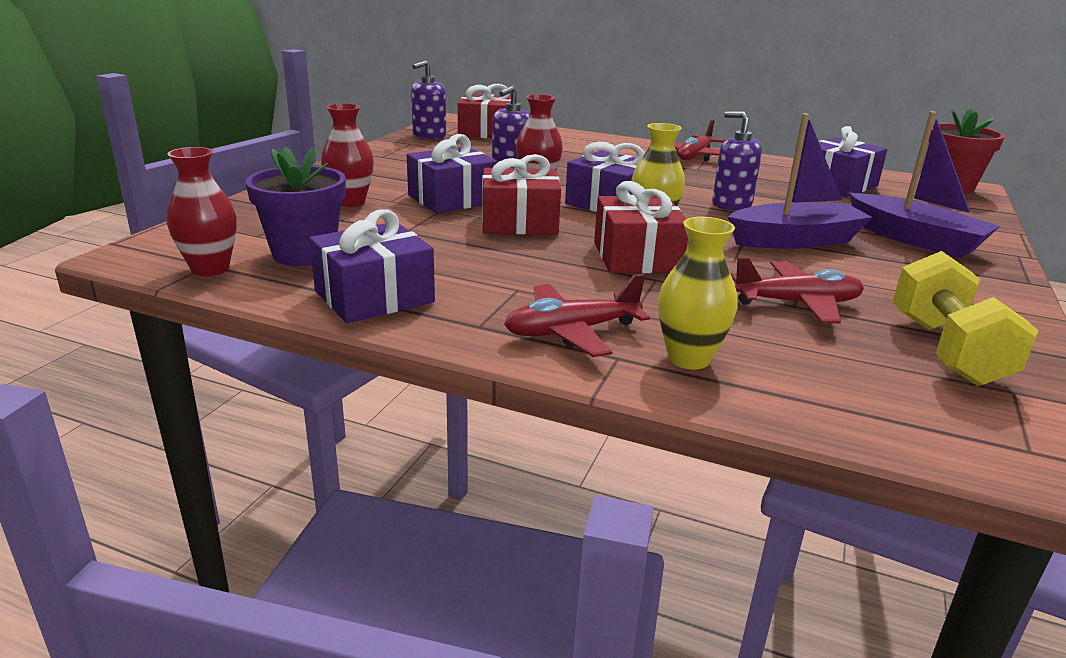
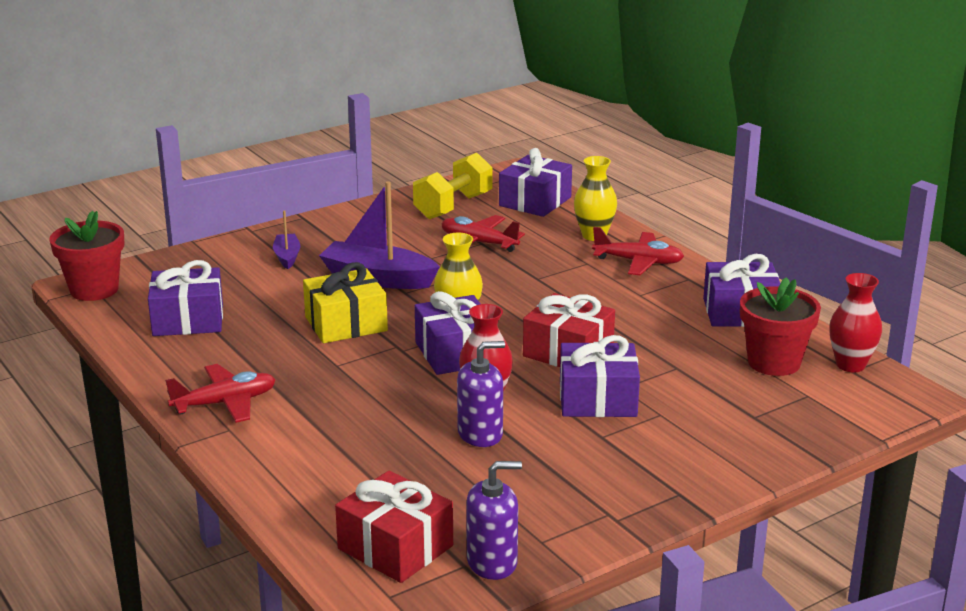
camera: 145 degrees left, 0 degrees up
(304, 254) = (774, 362): purple flower pot -> red flower pot
(350, 202) = (702, 421): red vase -> none
(636, 257) = (523, 296): red gift -> none
(731, 204) = (346, 324): purple soap dispenser -> yellow gift
(879, 401) = (535, 201): none -> purple gift
(915, 239) = (287, 257): purple boat -> purple boat, size x0.52

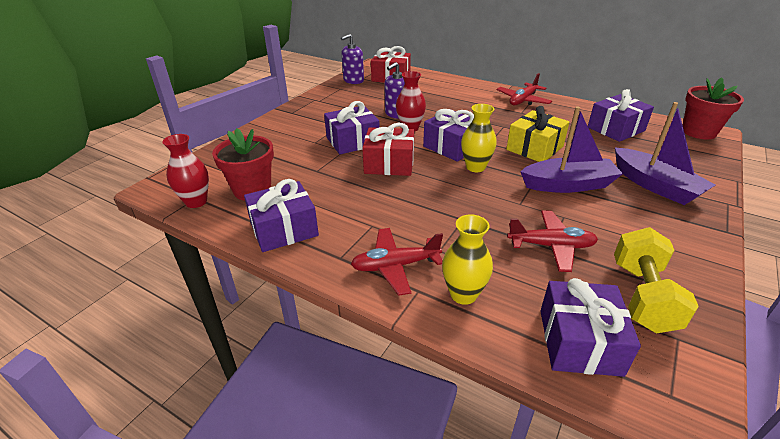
camera: 155 degrees right, 10 degrees up
(287, 257) = (655, 185): purple boat -> purple boat, size x1.92

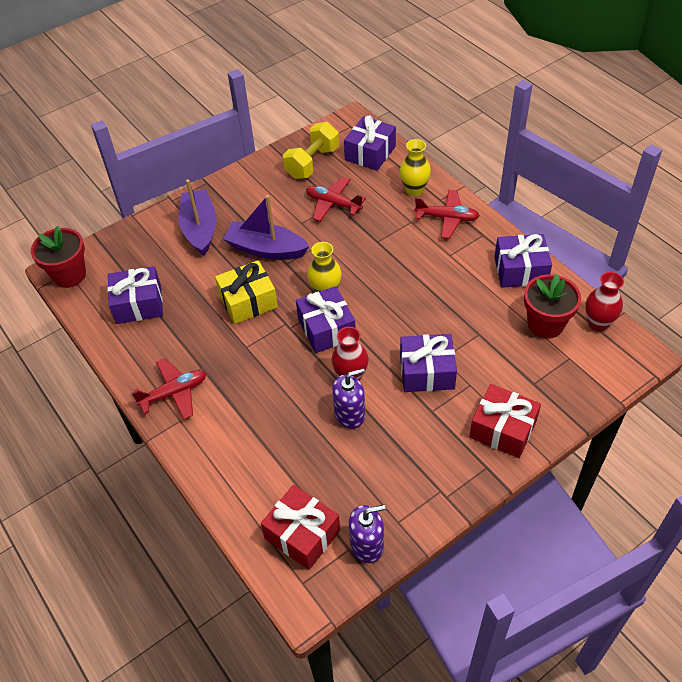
camera: 155 degrees left, 15 degrees up
(389, 164) = (404, 322): red gift -> red gift (502, 429)

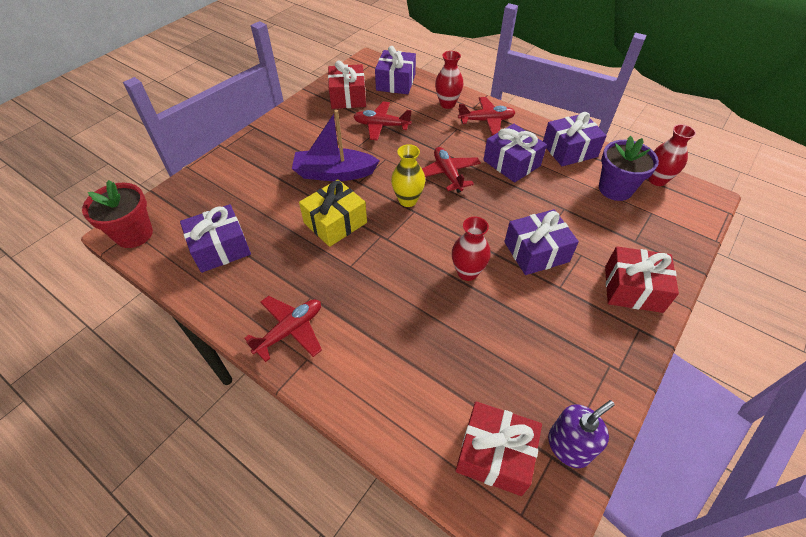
camera: 20 degrees left, 0 degrees up
(200, 229) = (262, 167): purple boat -> none
(312, 163) = (348, 97): yellow dumbbell -> red gift
(326, 328) = (423, 232): purple gift -> purple gift (511, 163)
(349, 414) = (483, 309): purple soap dispenser -> none
(377, 272) = (448, 174): none -> red plane
(414, 190) = (447, 104): yellow vase -> red vase
(545, 324) = (615, 189): red flower pot -> purple flower pot

